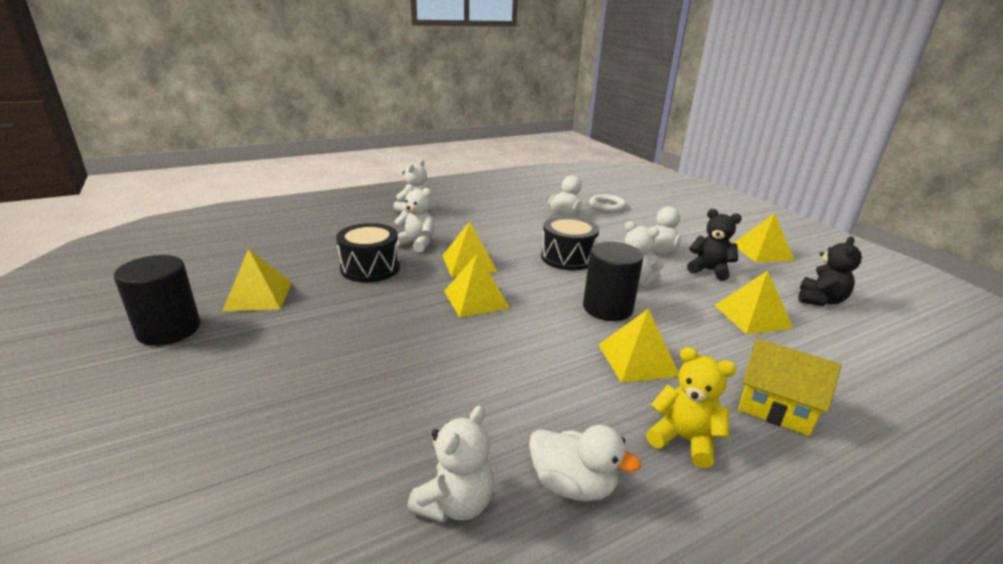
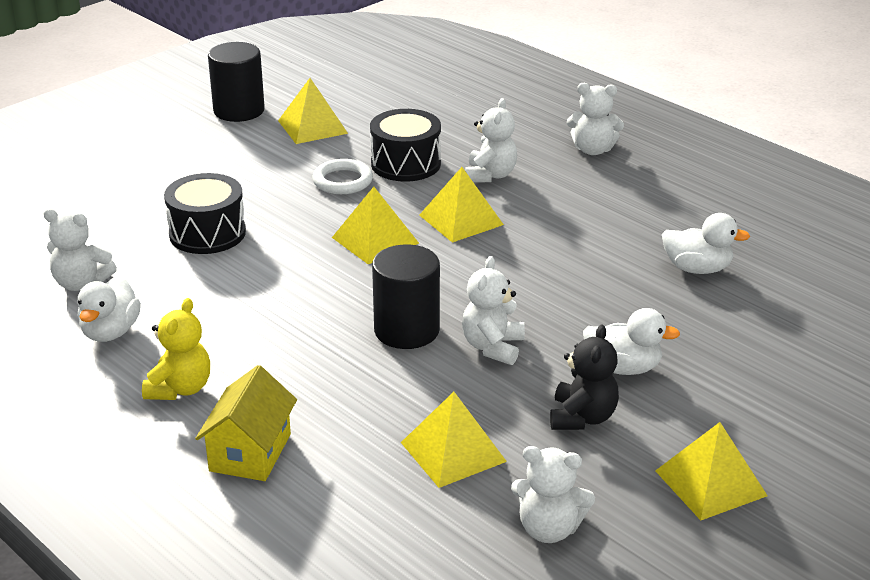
camera: 75 degrees right, 5 degrees up
(567, 257) = (532, 288): black drum -> black drum (207, 233)
(607, 206) = (781, 306): white ring -> white ring (342, 181)
(637, 359) = (302, 357): yellow pyramid -> none
(820, 300) = (549, 529): black teddy bear -> white teddy bear

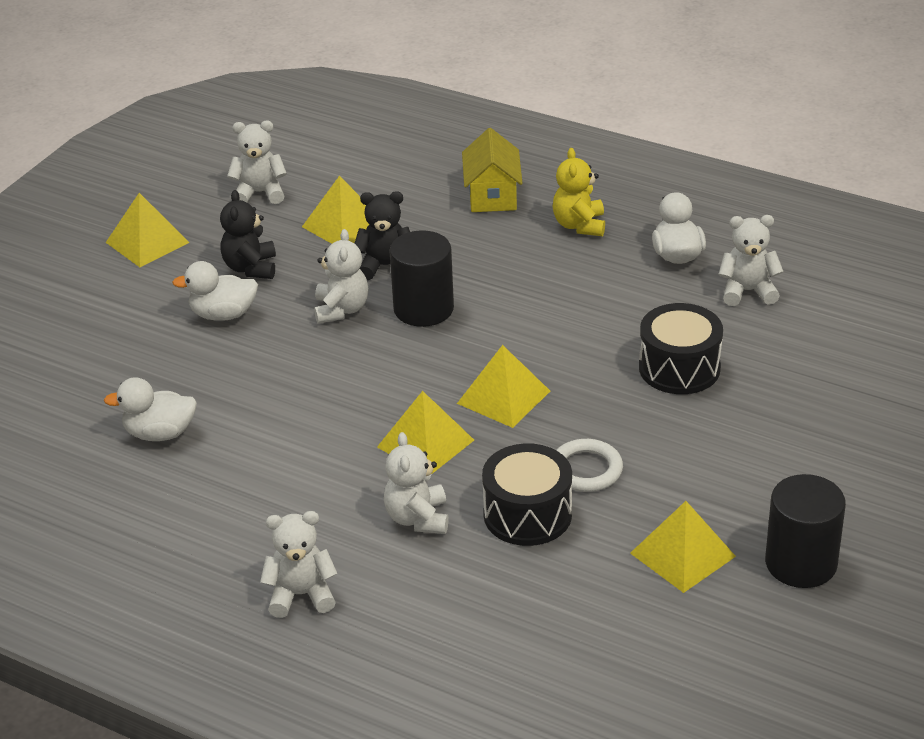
camera: 165 degrees right, 5 degrees up
(425, 386) = (386, 266): none -> black teddy bear

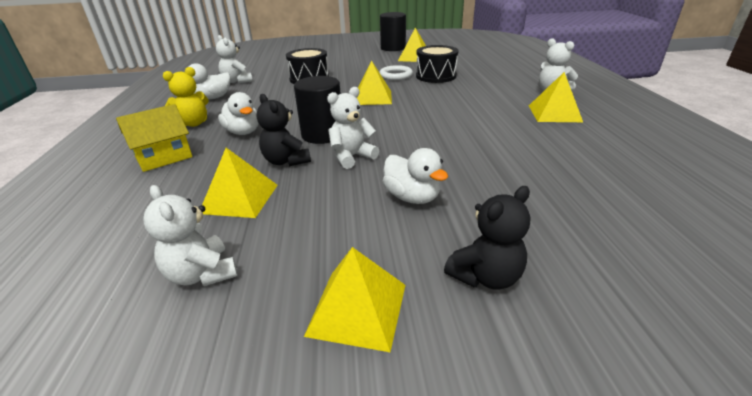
camera: 125 degrees left, 5 degrees down
(160, 433) = (549, 162): white duck -> white duck (243, 132)
(251, 268) = (340, 214): black teddy bear -> black teddy bear (485, 276)
(417, 518) = (473, 88): white teddy bear -> none
(425, 443) = (428, 101): yellow pyramid -> yellow pyramid (554, 113)

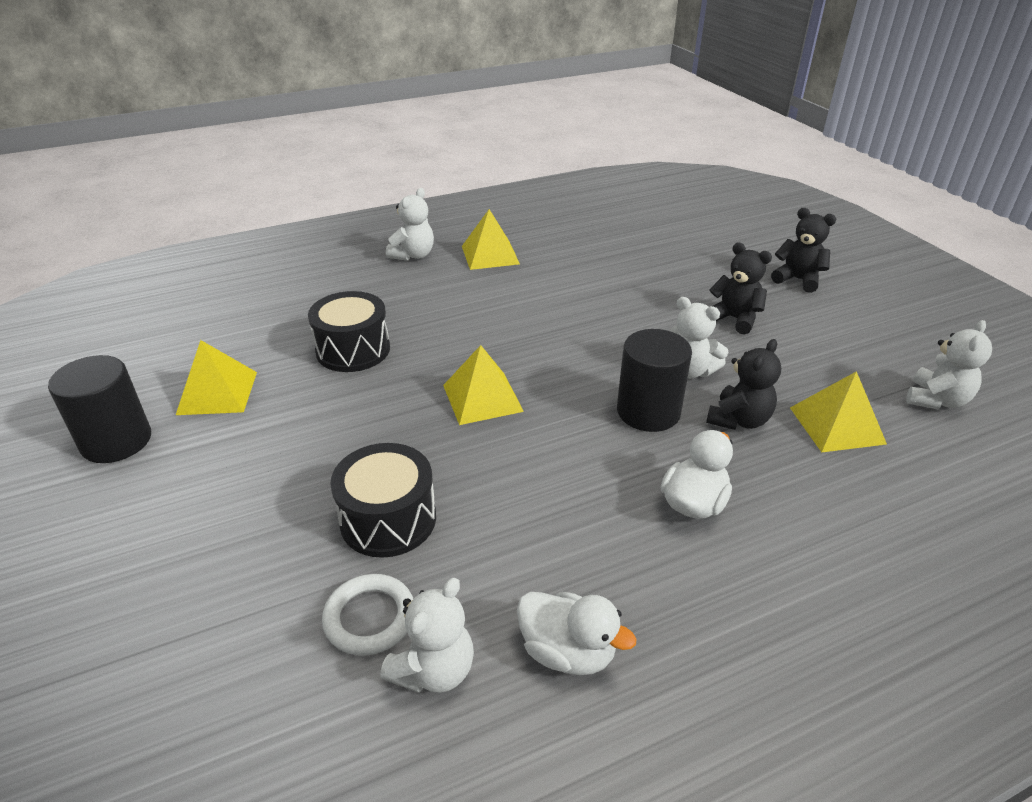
camera: 110 degrees left, 5 degrees up
(164, 157) = (832, 558): yellow house -> none
(193, 124) = (708, 599): yellow teddy bear -> none
(357, 309) = (877, 320): yellow pyramid -> none
(396, 75) = (353, 395): white ring -> white ring (369, 618)
(412, 197) = (734, 319): white duck -> black teddy bear

